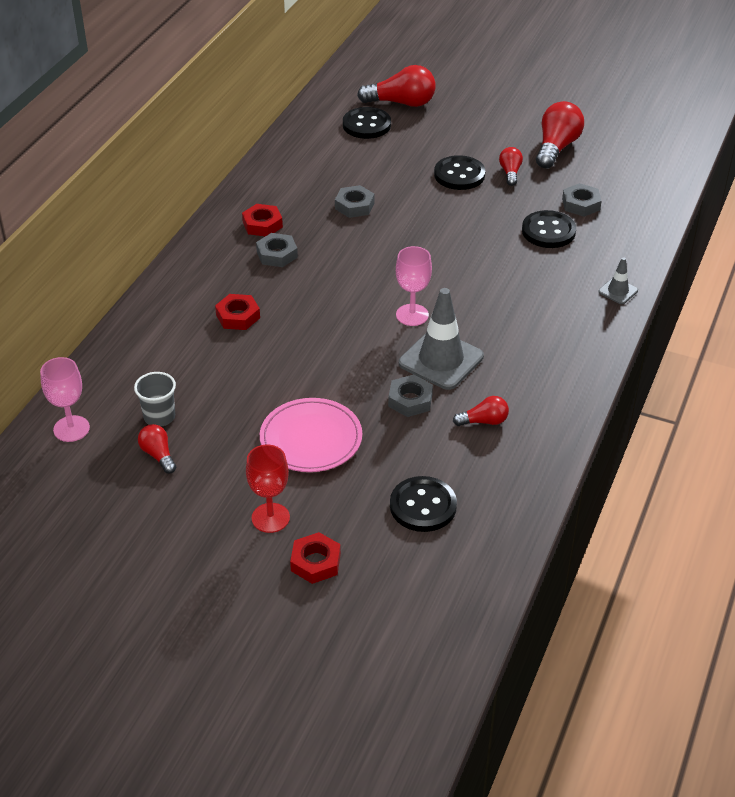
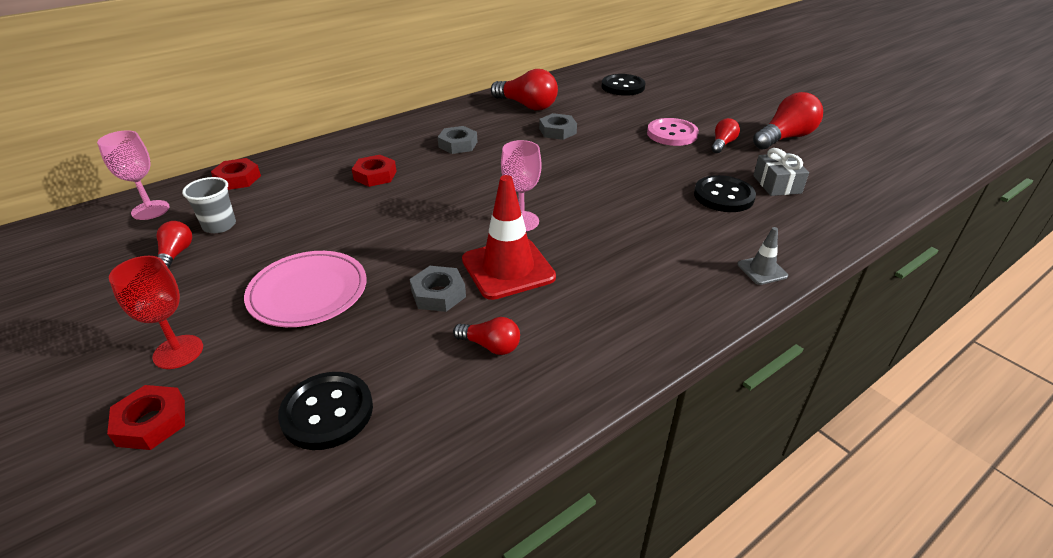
camera: 30 degrees right, 5 degrees down
(262, 224) = (470, 123): red nut -> red nut (238, 179)
(401, 103) = (666, 81): red light bulb -> red light bulb (527, 106)
(441, 360) = (508, 268): grey traffic cone -> red traffic cone
(459, 175) = (672, 134): black button -> pink button
(581, 204) = (777, 184): grey nut -> grey gift

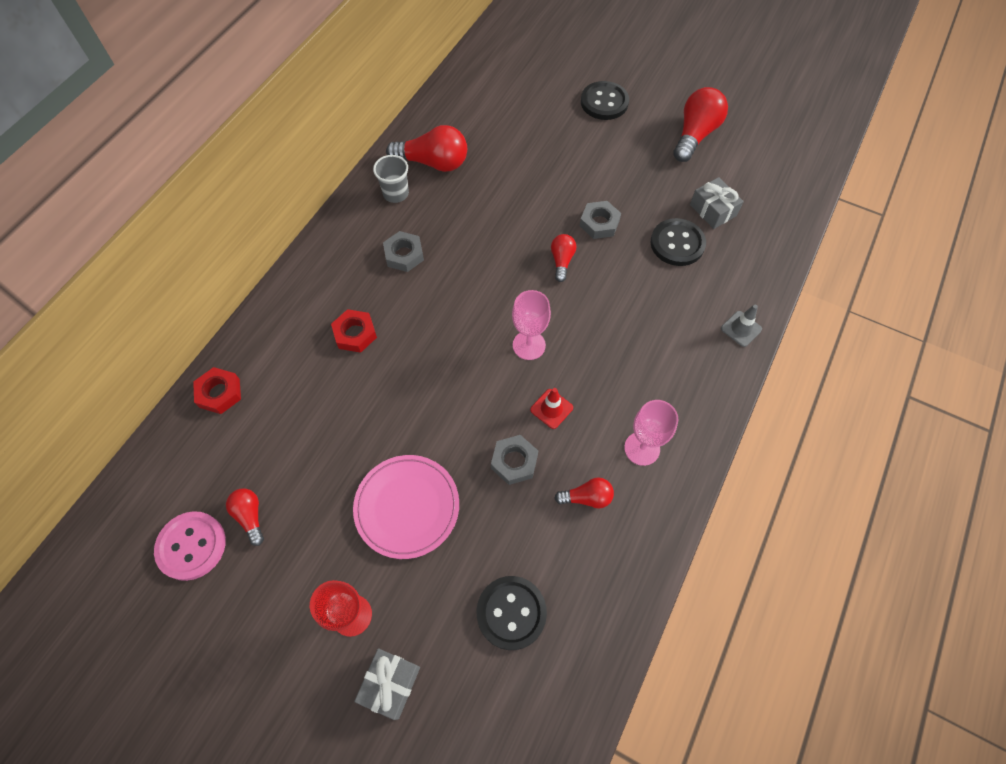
camera: 25 degrees left, 25 degrees up
(150, 210) = (169, 472): pink goblet -> pink goblet (642, 448)
(151, 422) = (390, 684): red nut -> grey gift
(219, 225) = (259, 464): grey cup -> grey cup (396, 193)
(508, 268) = (551, 409): red traffic cone -> red traffic cone, size x0.49
(557, 131) = (488, 197): grey nut -> grey nut (599, 223)
(623, 87) = (511, 94): black button -> black button (604, 102)
(672, 134) = (595, 164): pink button -> pink button (191, 546)
(722, 144) = (646, 164): red light bulb -> red light bulb (562, 261)

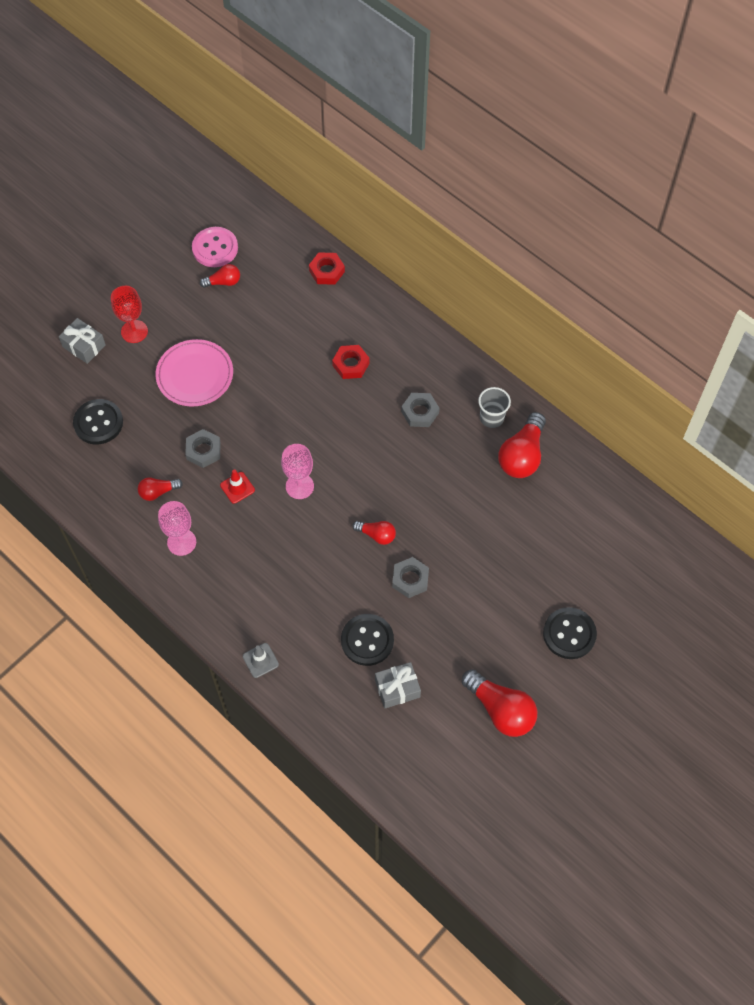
camera: 105 degrees right, 0 degrees up
(587, 497) = (158, 492): red light bulb -> red light bulb turned 60 degrees clockwise

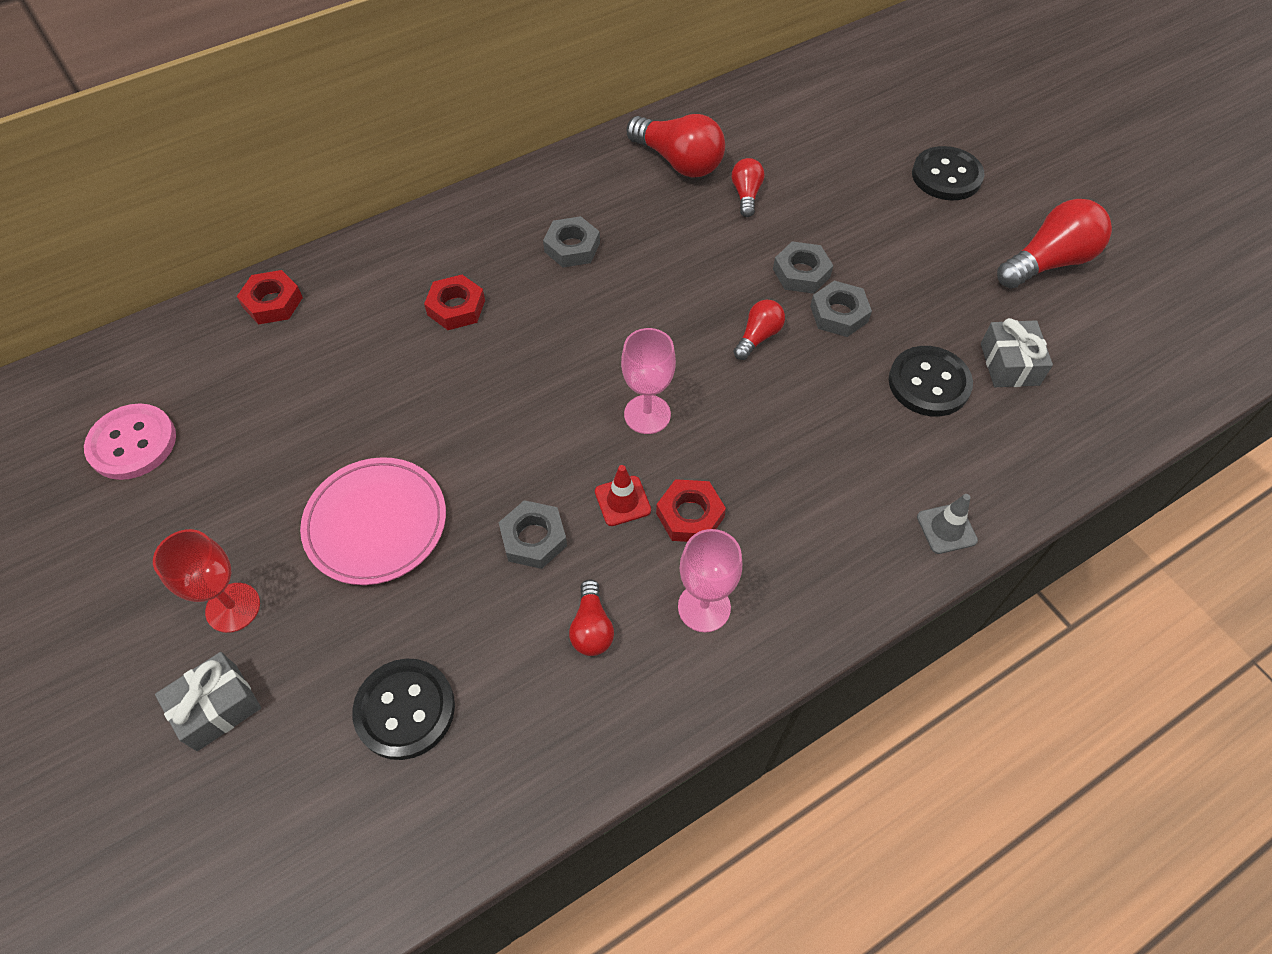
camera: 75 degrees left, 5 degrees down
(223, 282) = (210, 444): red light bulb -> red light bulb (746, 195)
(236, 523) = (690, 515): none -> red nut
(440, 551) = (801, 273): none -> grey nut
(491, 418) = (610, 177): grey cup -> none

